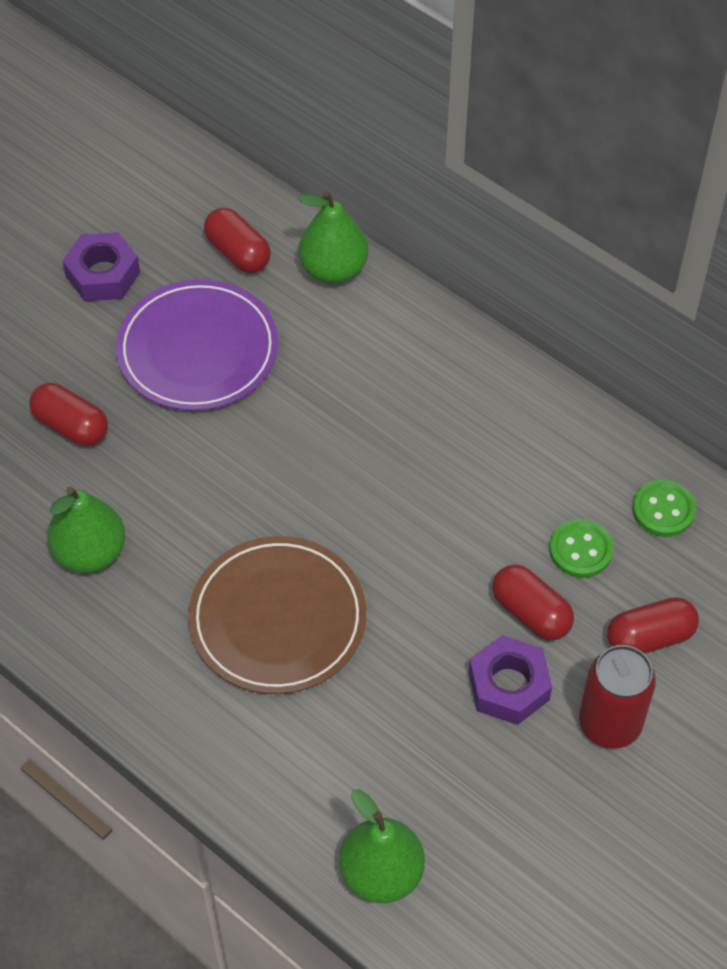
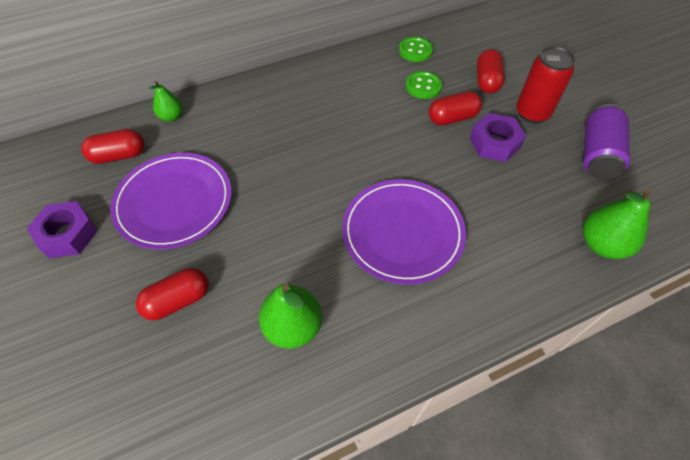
camera: 65 degrees left, 0 degrees up
(278, 619) = (402, 232): brown plate -> purple plate
(333, 269) = (171, 117): green pear -> green pear, size x0.61
(565, 839) = (597, 154): none -> purple can

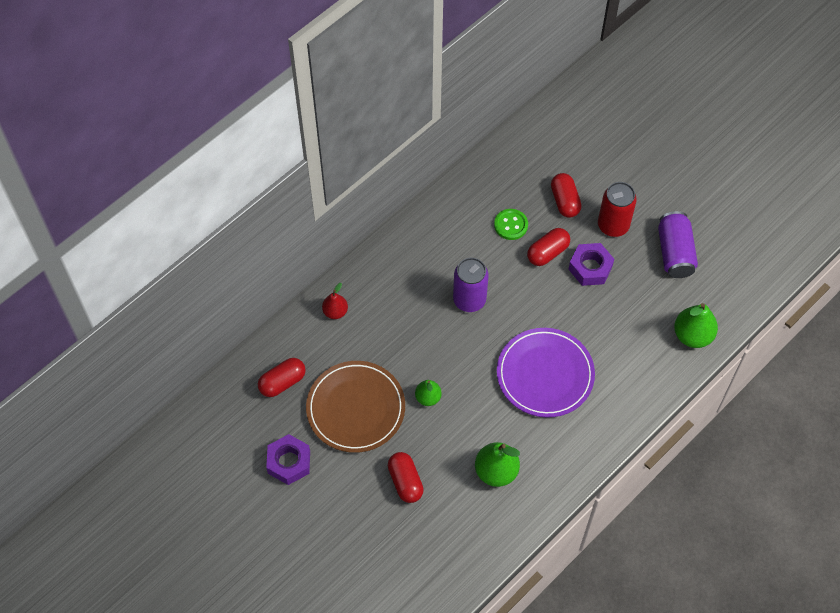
camera: 20 degrees left, 5 degrees up
(171, 117) = (303, 329): green pear -> green pear (428, 397)
(174, 202) = (356, 408): purple plate -> brown plate
(178, 300) = (405, 482): red capsule -> red capsule turned 60 degrees counterclockwise
(211, 110) = (335, 312): none -> red pear
(350, 137) = (469, 300): none -> purple can
(415, 51) = (488, 184): green button -> none

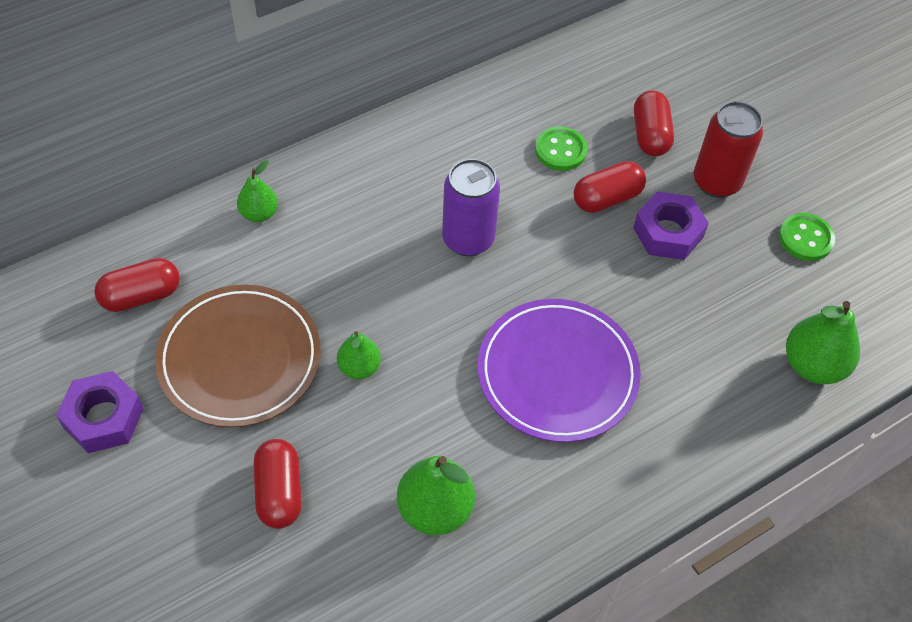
camera: 10 degrees right, 5 degrees down
(335, 312) = (259, 213): red pear -> green pear
(674, 253) = (805, 238): purple can -> green button

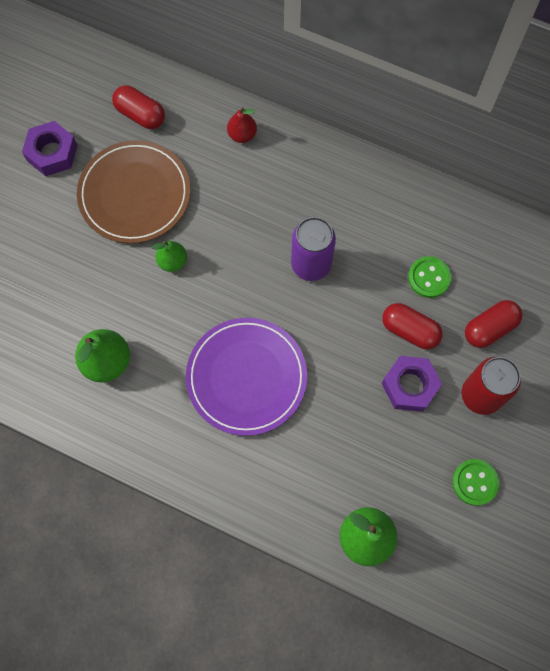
camera: 60 degrees right, 15 degrees up
(259, 213) = (242, 135): green pear -> red pear
(279, 492) = (65, 272): red capsule -> none

